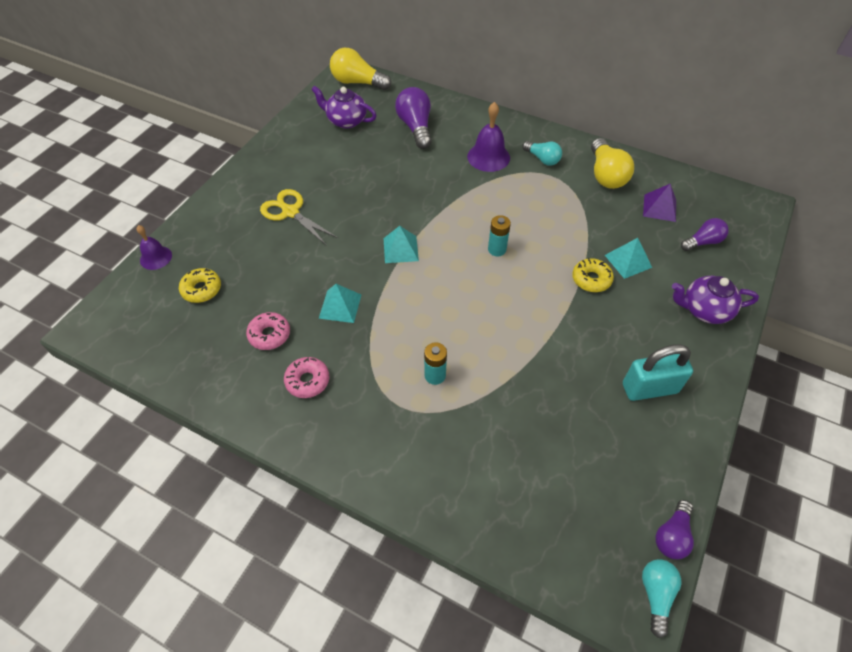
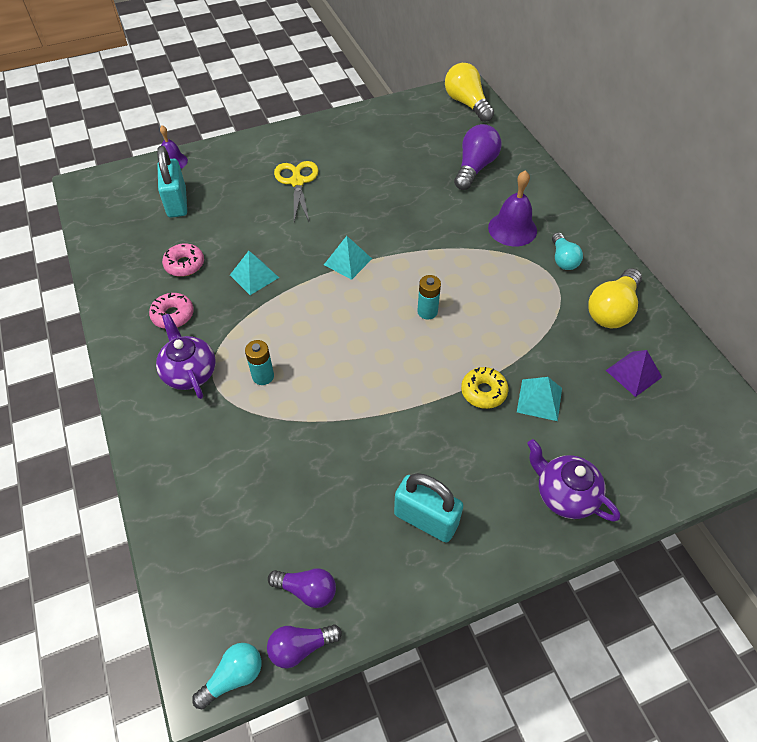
camera: 40 degrees right, 0 degrees up
(201, 289) = (177, 203): yellow donut -> turquoise padlock
(346, 121) = (421, 131): purple teapot -> purple teapot (189, 372)
(703, 242) = (642, 434): purple light bulb -> purple light bulb (307, 590)

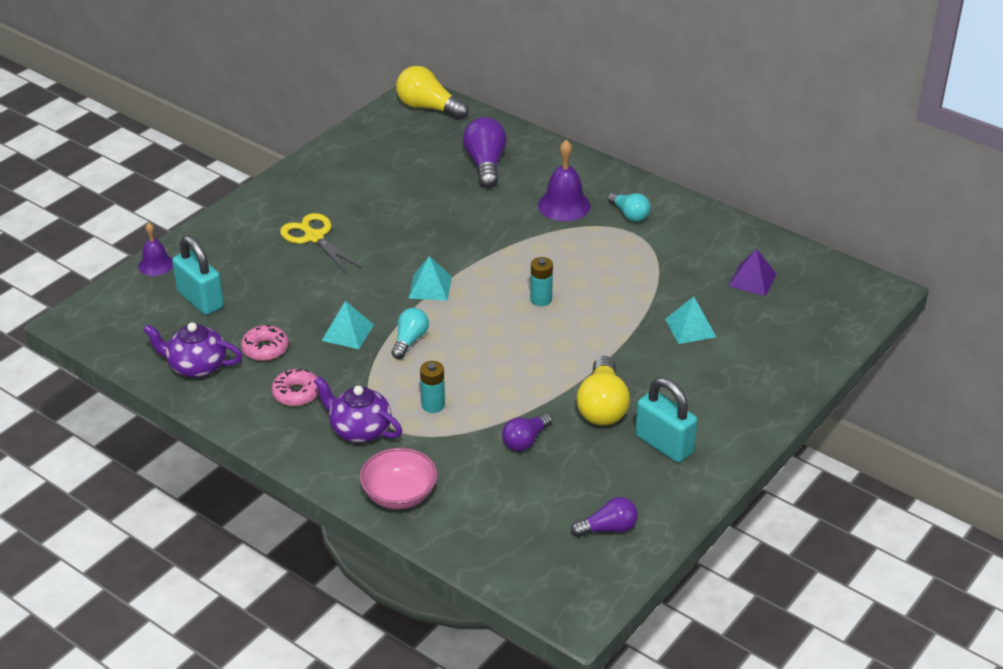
camera: 30 degrees left, 15 degrees down
(167, 454) = (399, 495): none -> pink bowl
(233, 676) = (598, 603): turquoise light bulb -> turquoise light bulb (410, 340)
(300, 647) = (634, 563): purple light bulb -> purple light bulb (525, 440)
(426, 519) = (664, 444): turquoise padlock -> turquoise padlock turned 45 degrees clockwise
(483, 392) = (640, 340): yellow donut -> none
(564, 494) = (759, 383): purple teapot -> purple teapot (196, 366)
(612, 310) = (701, 239): yellow light bulb -> yellow light bulb (602, 406)

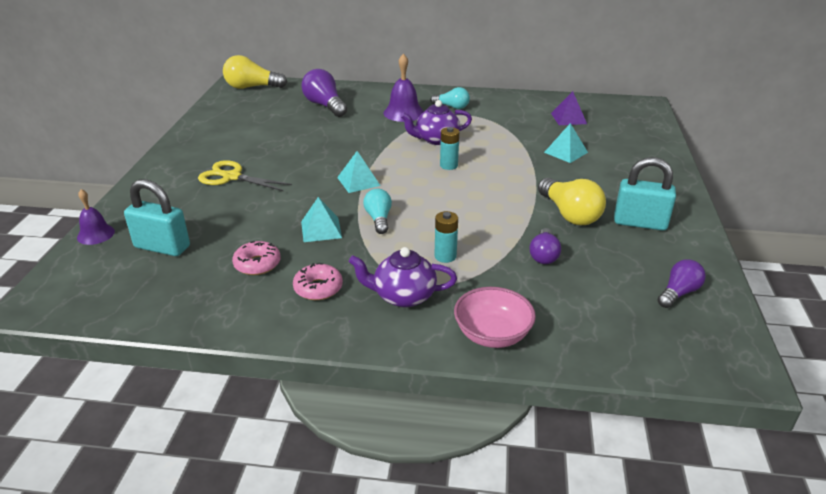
camera: 30 degrees left, 5 degrees down
(196, 366) = (200, 299): purple teapot -> purple teapot (436, 139)

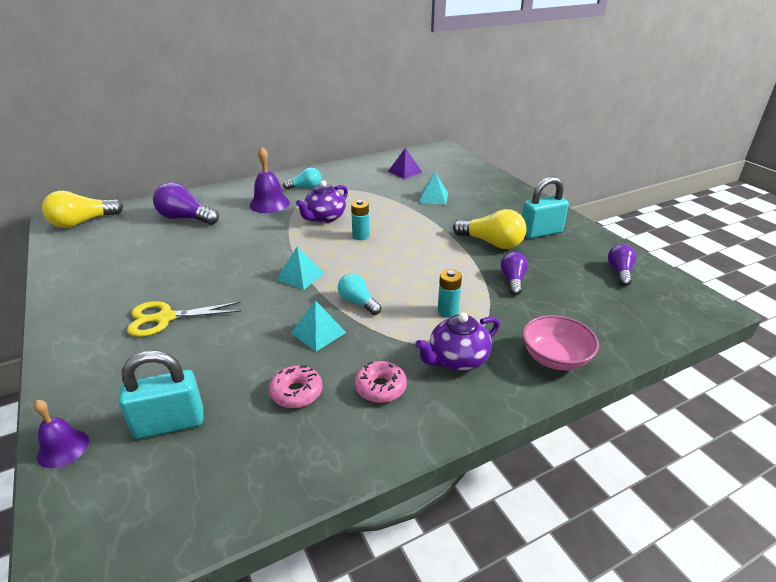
camera: 35 degrees left, 0 degrees up
(544, 255) = (513, 280): purple light bulb -> purple light bulb turned 150 degrees counterclockwise

